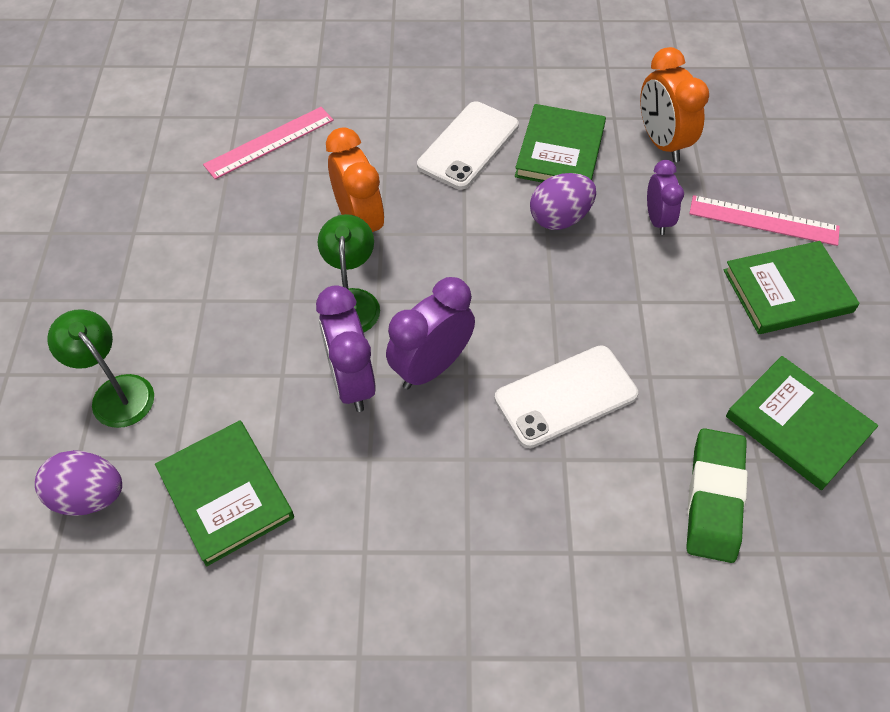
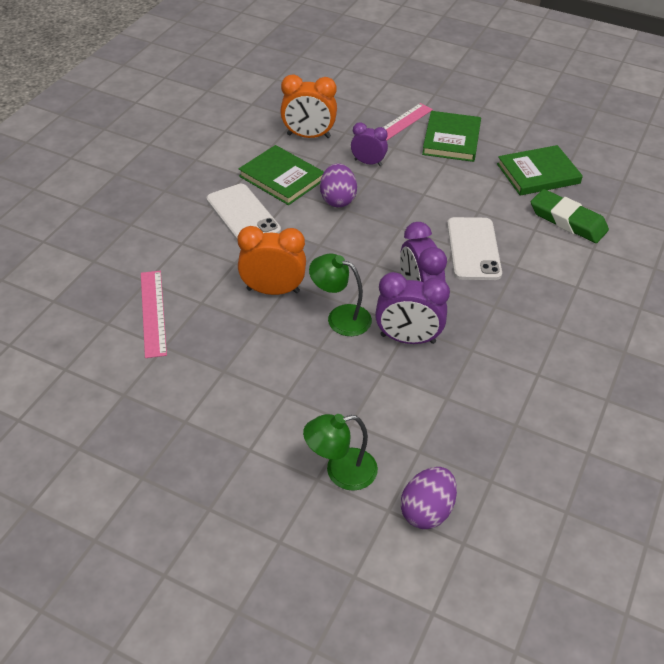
camera: 65 degrees left, 10 degrees down
(226, 494) = (463, 431): green book -> none

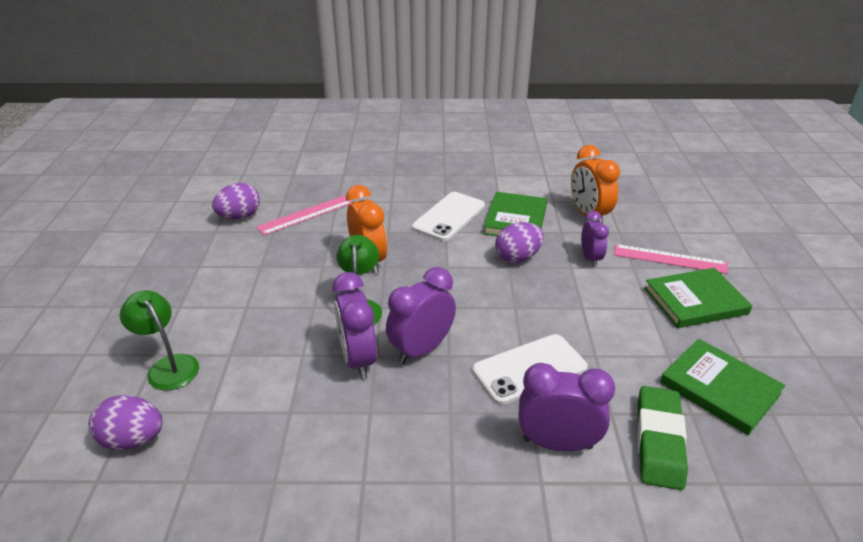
camera: 65 degrees right, 10 degrees down
(110, 367) = (239, 217): none -> purple egg
(548, 265) = (557, 443): none -> purple clock

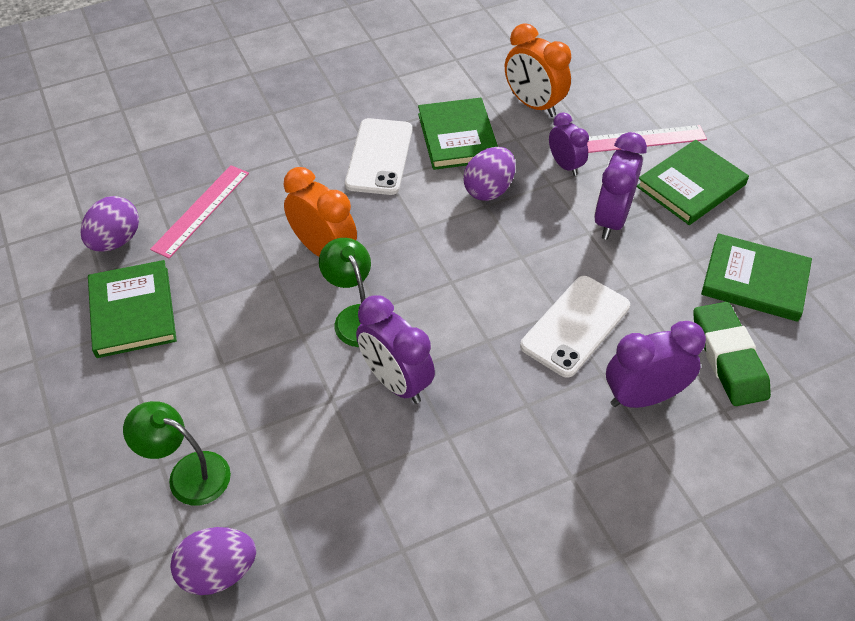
camera: 25 degrees left, 15 degrees up
(216, 258) = (133, 312): none -> green book
(421, 349) = (455, 344): purple clock -> purple clock (611, 219)

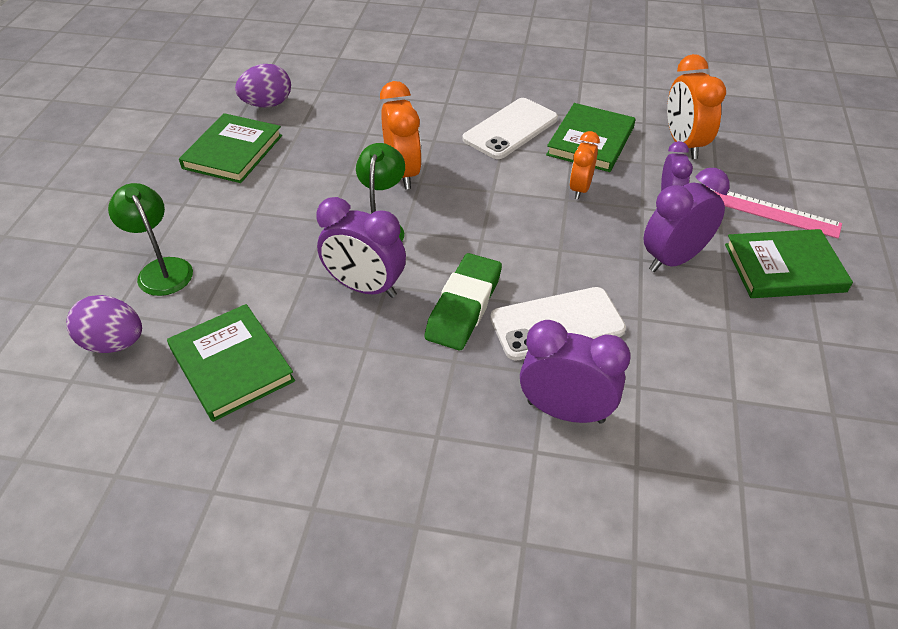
camera: 35 degrees right, 5 degrees down
(201, 210) = (342, 110): pink ruler -> none
(396, 382) = (365, 287): purple clock -> purple clock turned 60 degrees counterclockwise
(488, 190) = (580, 189): purple egg -> orange clock
(728, 358) = (684, 426): green eraser -> green eraser (464, 306)
(754, 280) = (778, 376): green book -> green book (231, 365)

